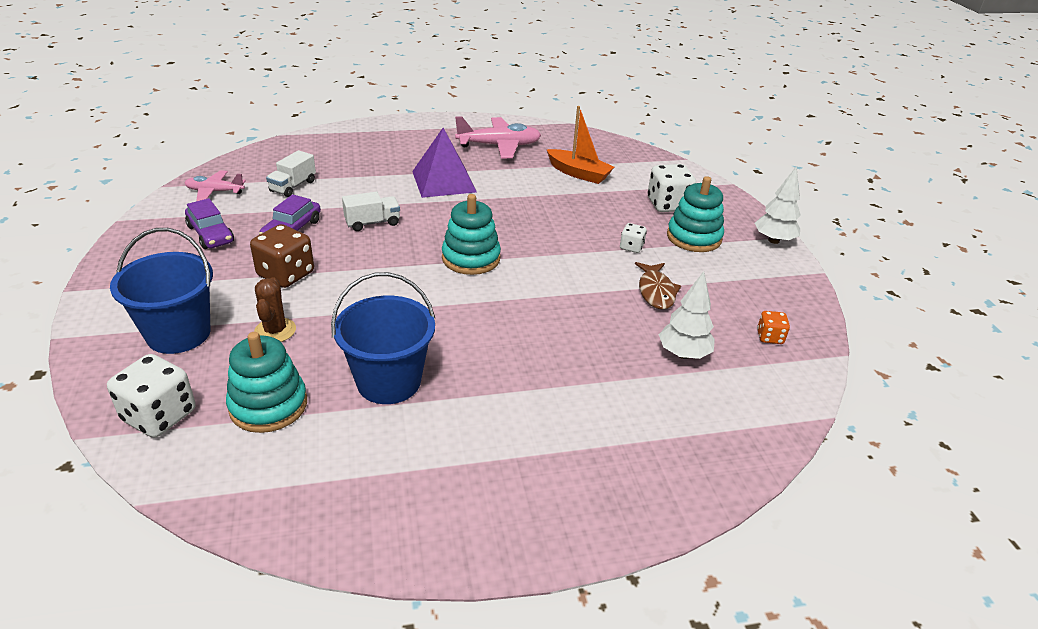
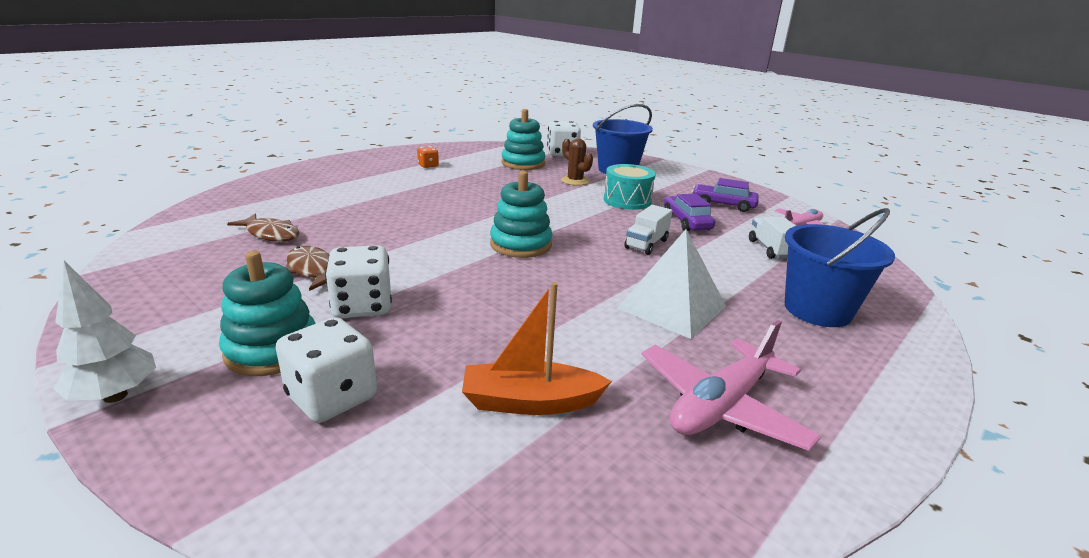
camera: 145 degrees right, 10 degrees down
(286, 274) = (627, 200): brown dice -> turquoise drum
(389, 381) = (477, 180): blue bucket -> blue bucket (817, 310)
(443, 181) = (672, 307): purple pyramid -> white pyramid
(631, 247) = (362, 306): white dice -> white dice, size x1.88
(683, 354) = (271, 234): white tree -> brown fish
(769, 337) = (172, 266): orange dice -> orange dice (428, 165)

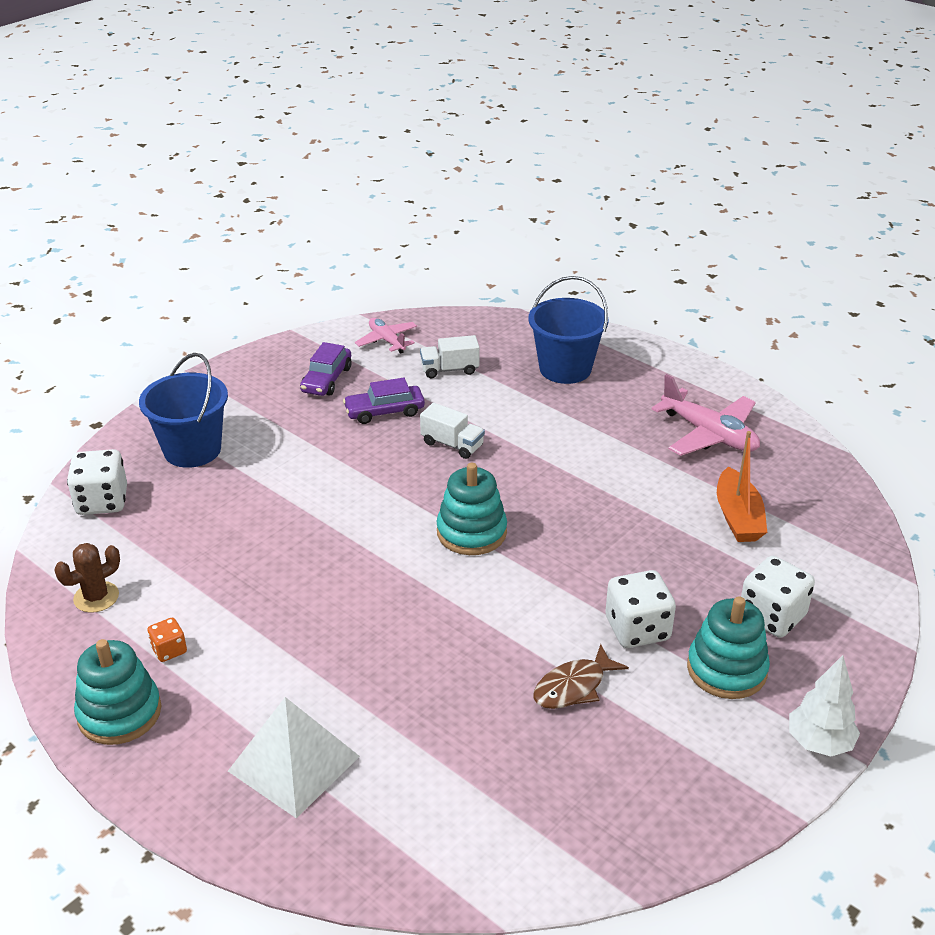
camera: 90 degrees left, 10 degrees up
(271, 234) = (484, 757): brown fish -> none
(523, 163) = (158, 543): turquoise stacking toy -> turquoise stacking toy (119, 713)
(575, 181) = (244, 490): brown cactus -> brown cactus (96, 597)
(627, 200) = (320, 449): turquoise drum -> none
(672, 307) = (582, 441): white pyramid -> white pyramid (293, 763)

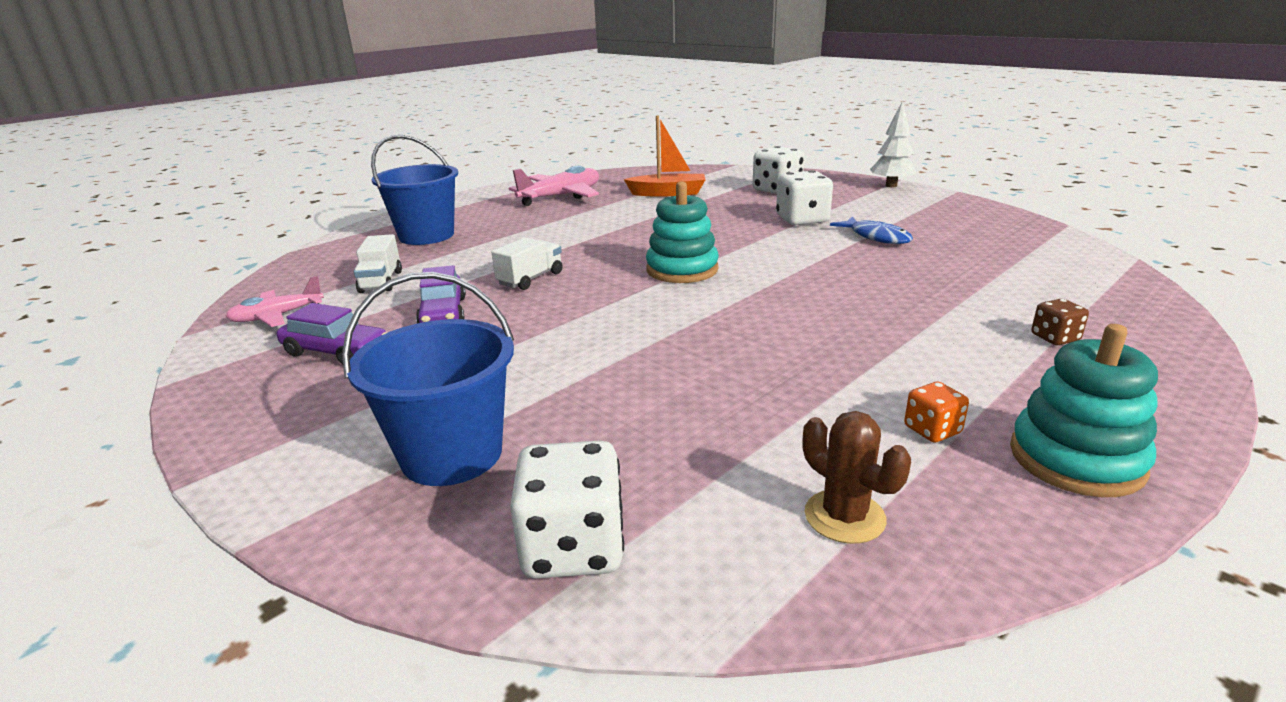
camera: 85 degrees left, 10 degrees down
(293, 763) = (1055, 338): white pyramid -> brown dice
(573, 687) = (876, 237): brown fish -> blue fish
(726, 669) = (835, 200): turquoise stacking toy -> none

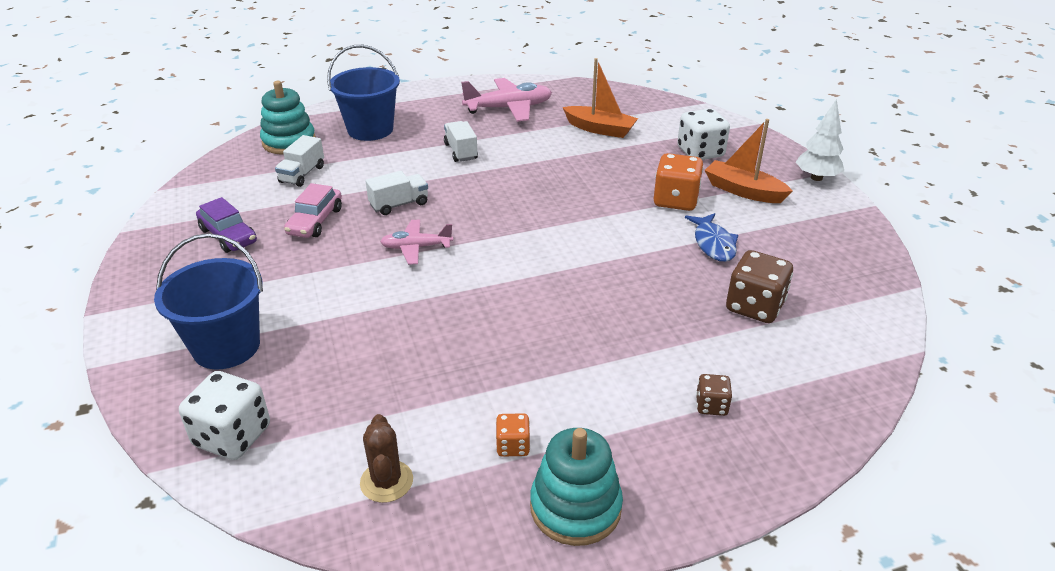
camera: 25 degrees right, 10 degrees up
(277, 316) = (219, 189): pink plane -> pink plane (416, 247)
(443, 313) = (315, 221): purple car -> pink car
(550, 231) = (461, 151): none -> white truck
(682, 270) = (514, 231): turquoise stacking toy -> turquoise stacking toy (289, 142)
(802, 220) = (675, 200): white dice -> orange dice
(848, 203) = (743, 191): none -> orange boat
(974, 265) = (754, 306): none -> brown dice

